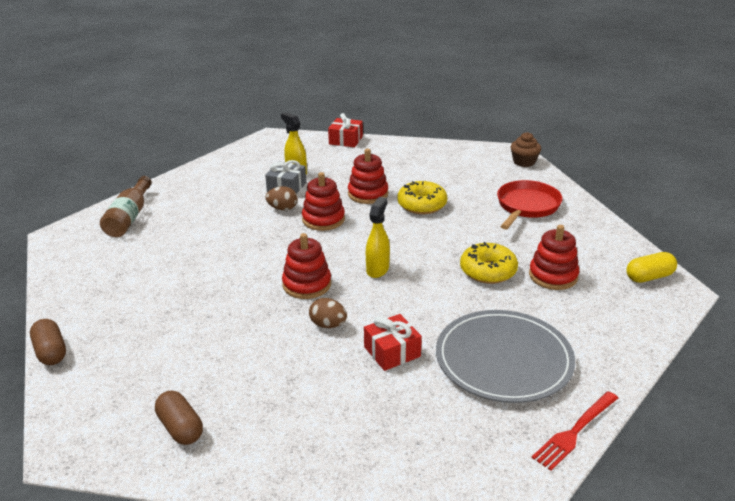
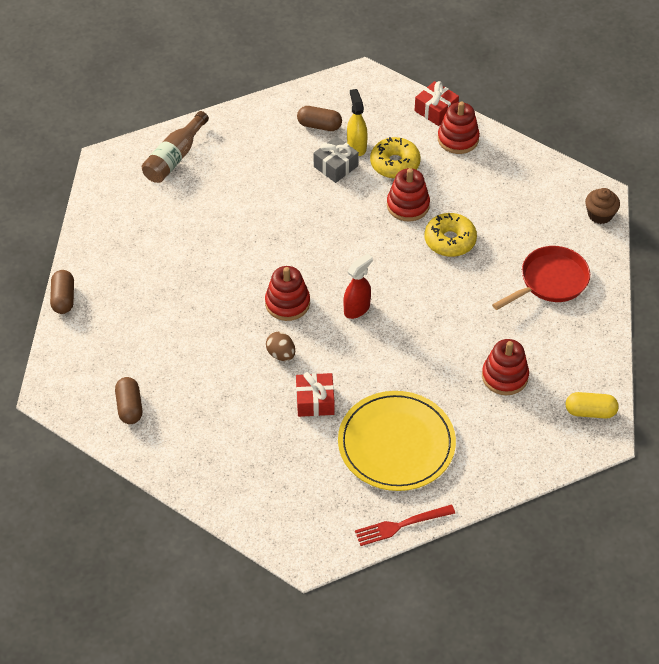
camera: 25 degrees right, 20 degrees up
(255, 169) = (319, 125): none -> brown capsule
(282, 208) = (316, 196): brown egg -> none
(323, 219) = (345, 226): red stacking toy -> red stacking toy (458, 139)
(377, 269) = (357, 309): yellow spray bottle -> red spray bottle
(488, 271) = (451, 348): yellow donut -> yellow donut (395, 164)
(503, 359) = (396, 444): grey plate -> yellow plate

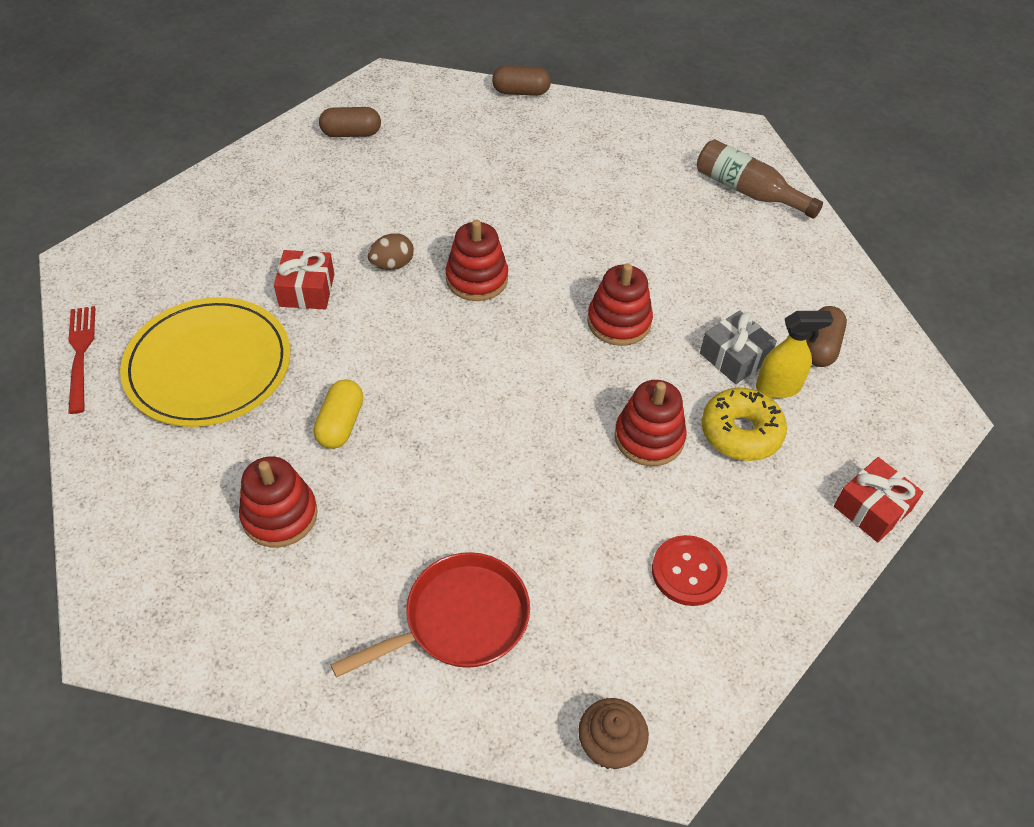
camera: 95 degrees right, 0 degrees up
(357, 309) = (452, 351): red spray bottle -> none
(450, 240) = (569, 484): yellow donut -> none
(458, 139) = (803, 532): red stacking toy -> red stacking toy (619, 322)
(495, 186) = (688, 572): none -> red button
(550, 281) = (459, 620): red pan -> red pan turned 90 degrees counterclockwise
(590, 412) = (171, 628): yellow capsule -> yellow capsule (340, 424)

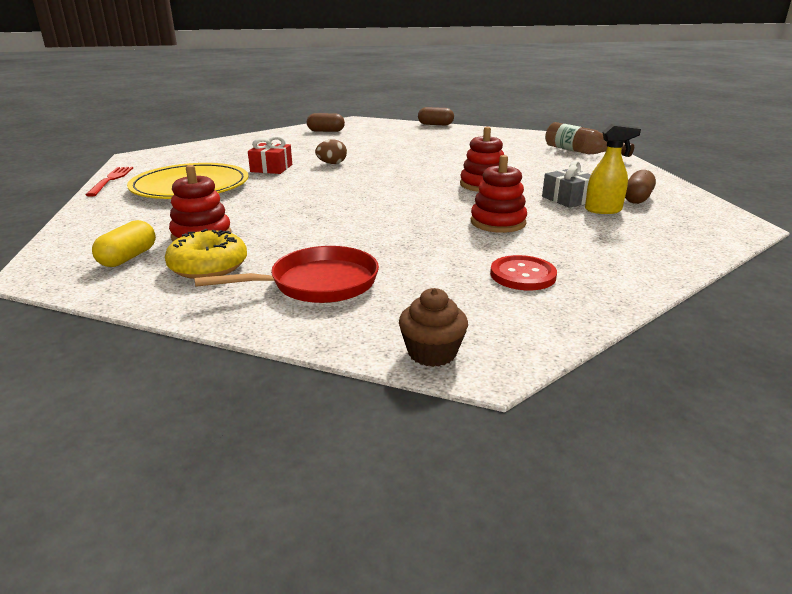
camera: 10 degrees right, 25 degrees down
(340, 424) = (267, 207): yellow capsule -> yellow capsule (128, 258)
(477, 279) = (386, 169): red stacking toy -> none
(741, 432) = (572, 224): yellow donut -> yellow donut (208, 266)
(872, 508) = (688, 258): red gift -> none

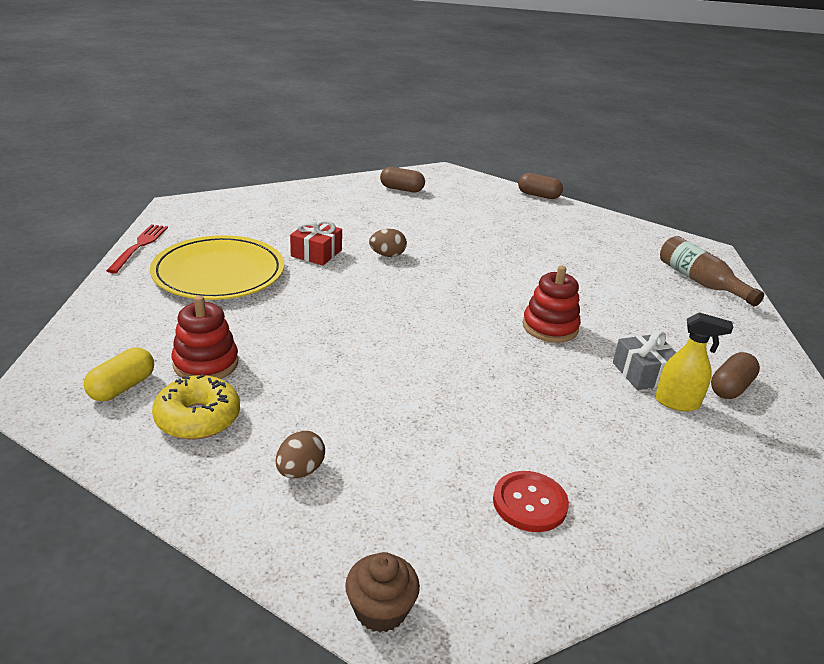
camera: 10 degrees right, 5 degrees up
(317, 284) = (300, 471): red pan -> brown egg
(498, 222) = (539, 402): red stacking toy -> none

